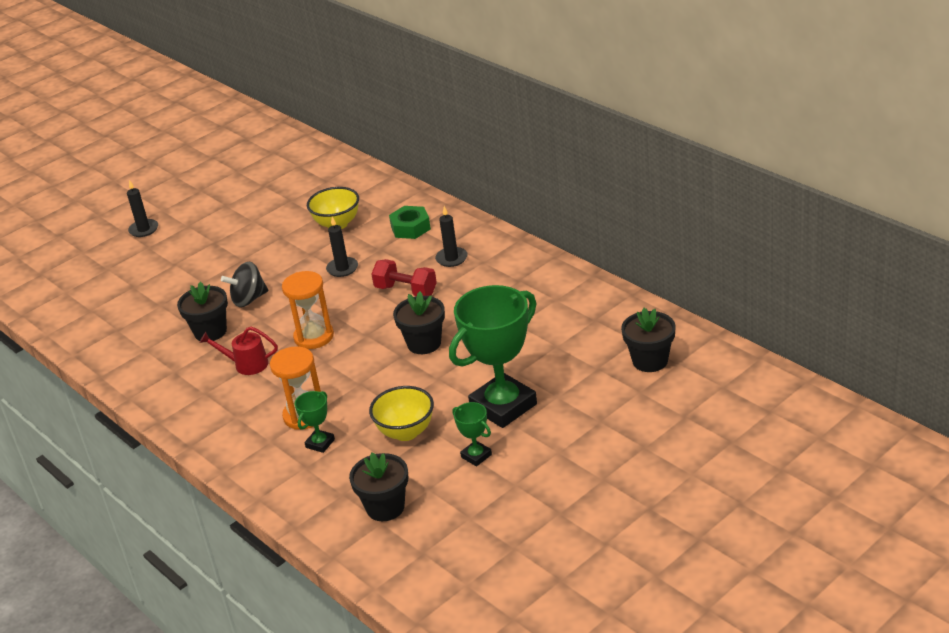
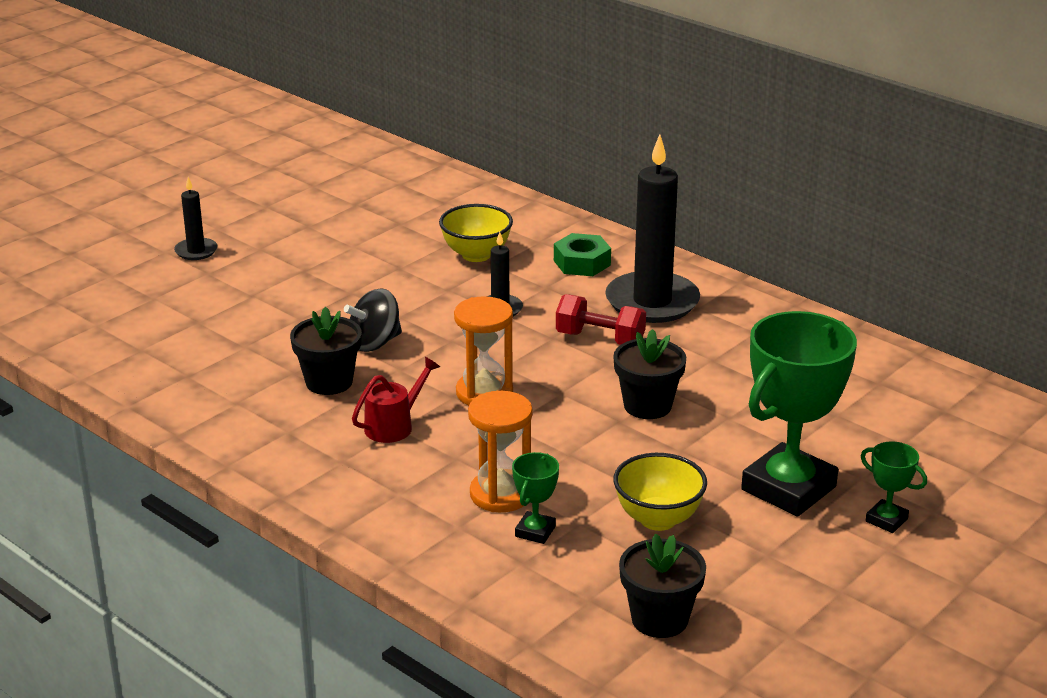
camera: 10 degrees left, 5 degrees down
(246, 364) = (394, 425): red watering can -> red watering can turned 135 degrees clockwise
(451, 258) = (652, 302): black candle -> black candle, size x2.10
(476, 456) = (771, 552): green trophy -> green trophy (886, 520)
(650, 361) = (975, 436): black flower pot -> none

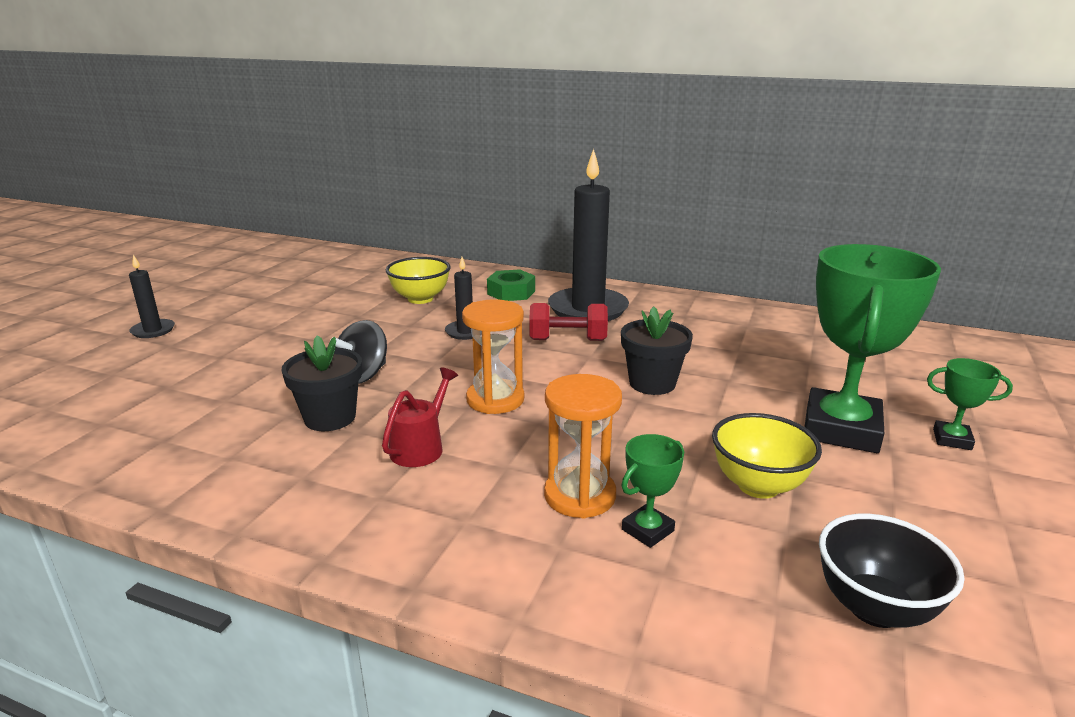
camera: 20 degrees left, 5 degrees down
(535, 531) = (647, 530): green trophy -> green trophy turned 45 degrees clockwise
(659, 619) = (874, 608): black flower pot -> black bowl

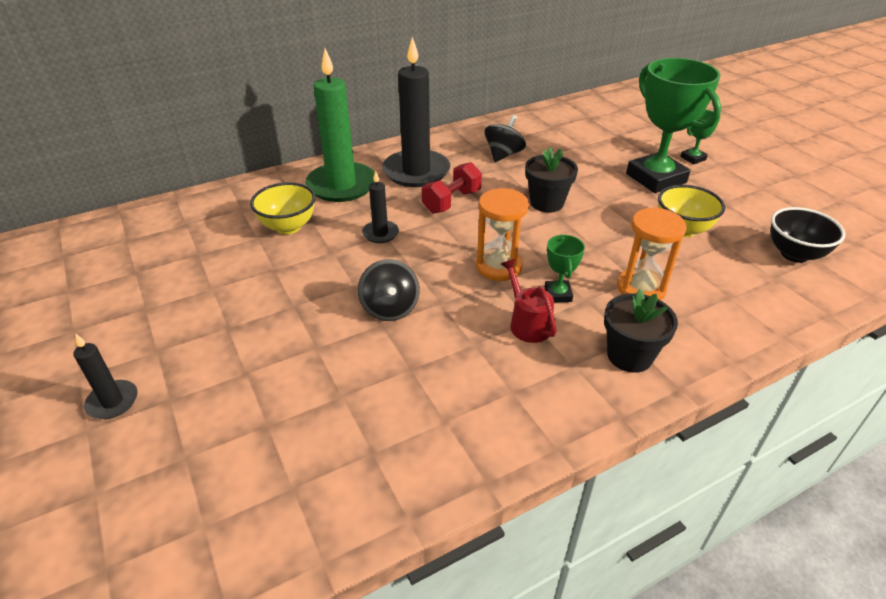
camera: 50 degrees left, 15 degrees up
(330, 418) = (439, 348): black flower pot -> black flower pot (629, 356)
(511, 292) = (341, 185): green nut -> green candle
(647, 530) = (691, 283): green trophy -> green trophy (558, 294)
(698, 332) = (503, 155): none -> black spinning top

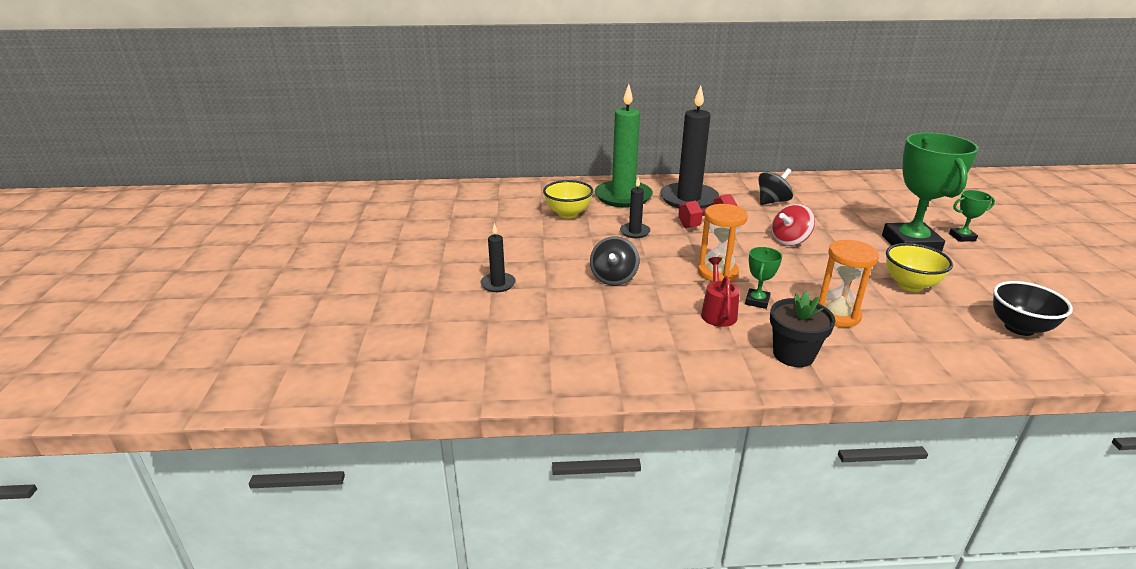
camera: 25 degrees right, 10 degrees down
(112, 402) = (401, 282): black candle -> black candle (498, 284)
(546, 203) = (789, 241): black flower pot -> red spinning top

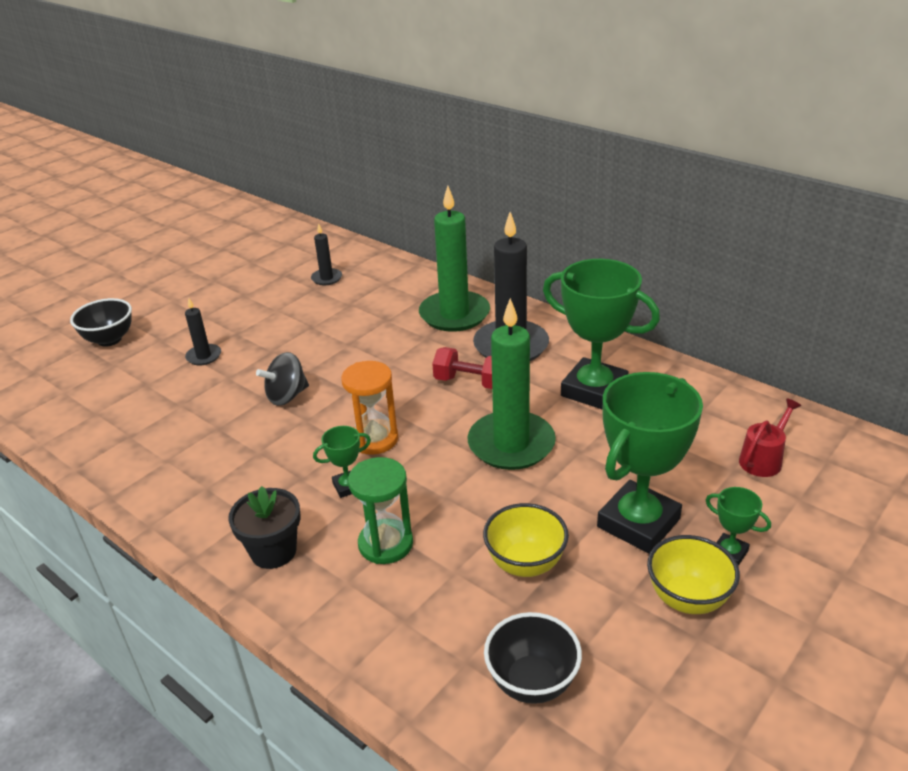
camera: 45 degrees right, 5 degrees up
(384, 309) = (109, 340): none -> black bowl
(568, 214) = (372, 312): yellow bowl -> yellow bowl (687, 599)
(635, 232) = (389, 359): black candle -> black candle (326, 278)
(717, 312) = (297, 476): red watering can -> red watering can (763, 459)
(772, 201) = (594, 390): black spinning top -> green trophy
(789, 241) = (511, 444): red spinning top -> green candle
(837, 315) = (385, 544): orange hourglass -> green hourglass

